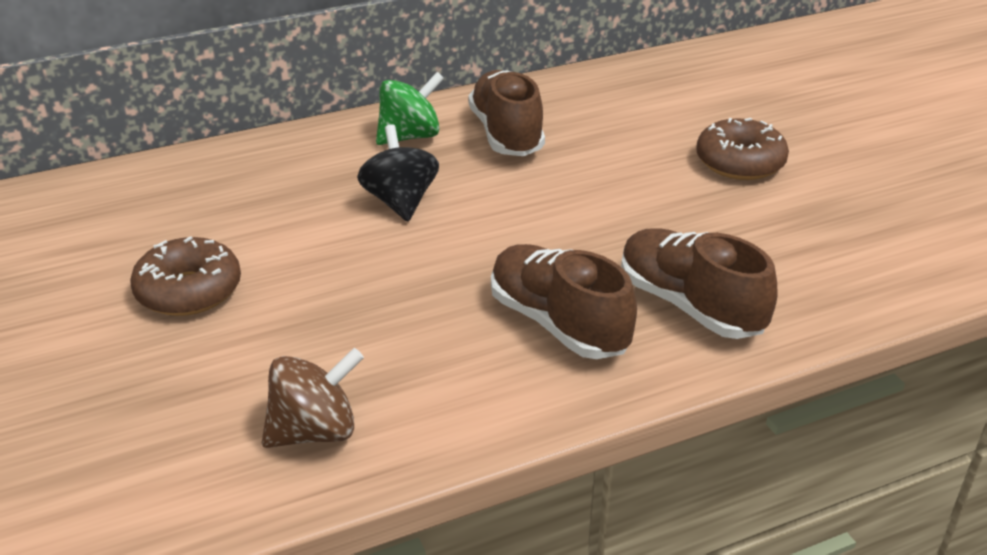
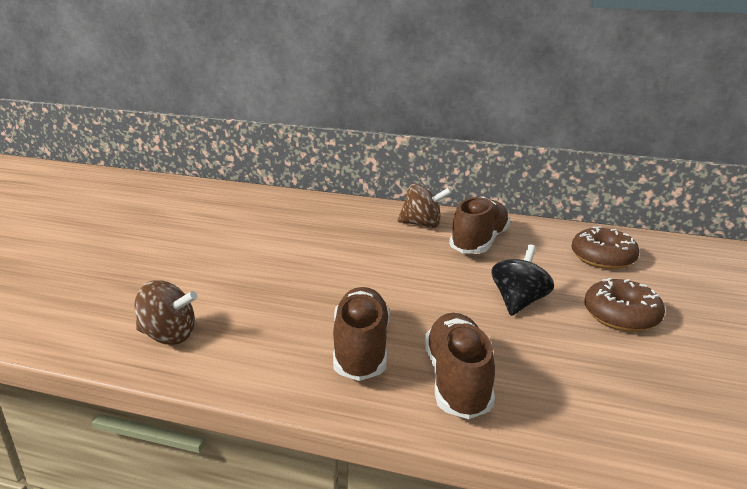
camera: 40 degrees right, 10 degrees down
(189, 291) = (218, 250): brown donut -> brown donut (603, 258)
(400, 201) = (370, 252): black spinning top -> black spinning top (519, 302)
(410, 136) = (422, 224): green spinning top -> brown spinning top

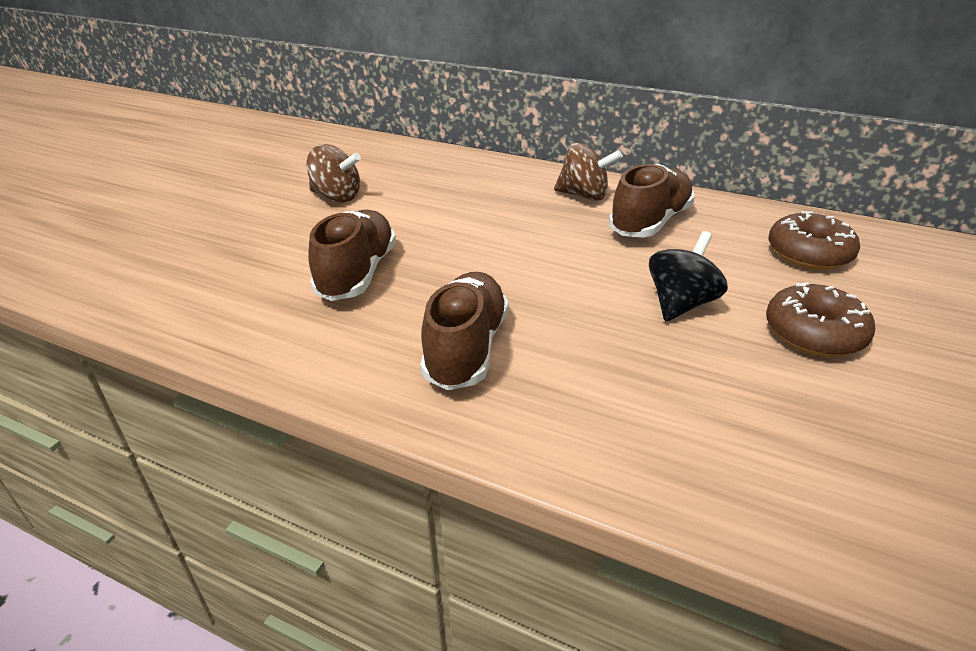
camera: 10 degrees right, 10 degrees up
(168, 336) = (249, 313): brown spinning top -> brown spinning top (337, 197)
(457, 381) = (574, 401): brown shoe -> brown shoe (357, 274)

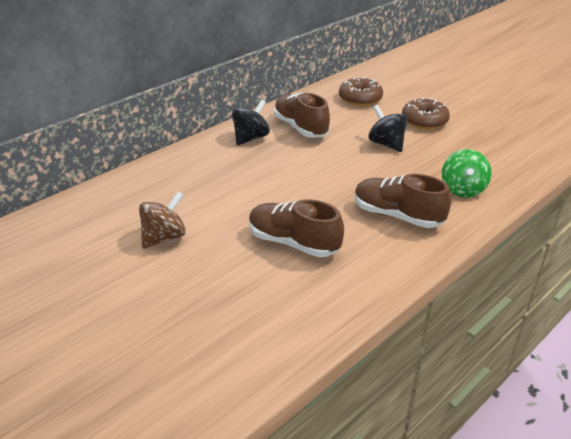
camera: 70 degrees left, 0 degrees up
(584, 195) = (251, 138): brown spinning top -> black spinning top
(599, 414) = (462, 189): none -> green spinning top

